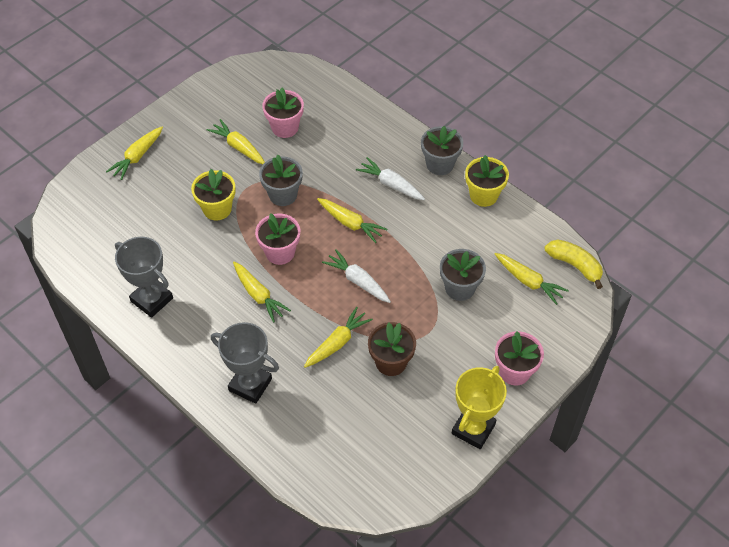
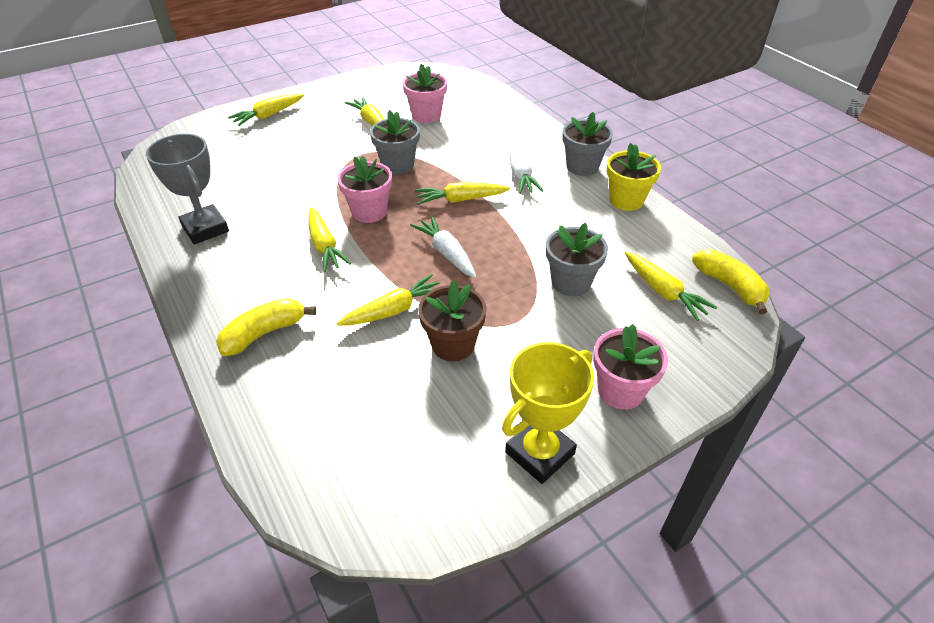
camera: 15 degrees right, 10 degrees down
(217, 209) = (322, 165): yellow flower pot -> none
(250, 384) = (264, 333): grey trophy -> yellow banana
(350, 223) = (460, 200): yellow carrot -> yellow carrot turned 120 degrees clockwise
(391, 184) = (520, 175): white carrot -> white carrot turned 150 degrees counterclockwise

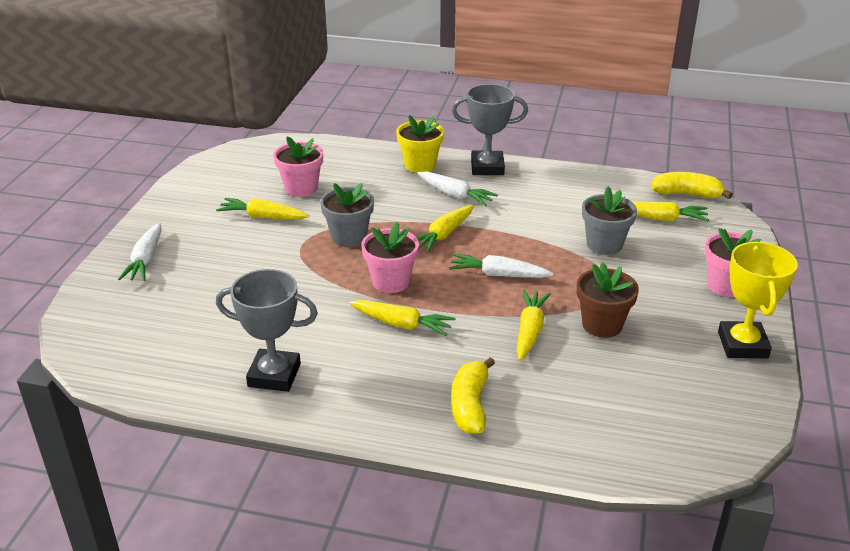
camera: 45 degrees left, 10 degrees down
(268, 115) = (146, 260): yellow carrot -> white carrot
(582, 167) = (487, 167): grey flower pot -> grey trophy
(626, 200) = (551, 175): yellow flower pot -> yellow flower pot (420, 165)

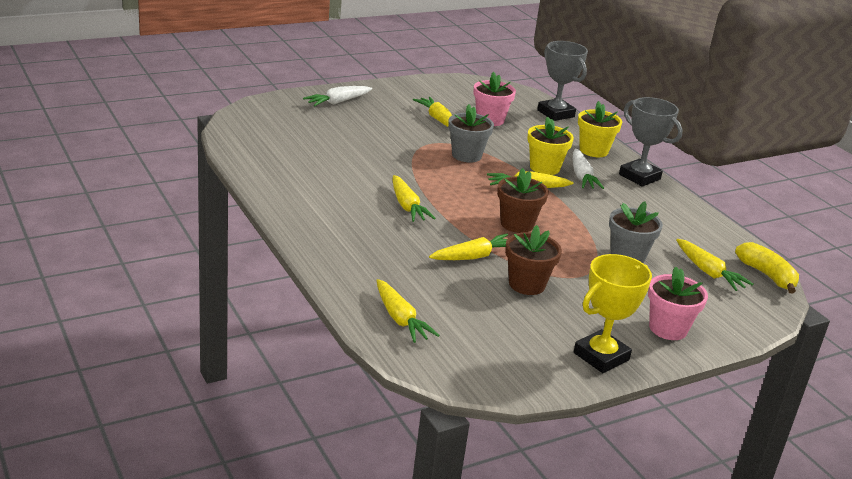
camera: 45 degrees right, 5 degrees down
(274, 375) = (297, 181): grey trophy -> grey trophy (555, 113)
(391, 281) = (444, 187): pink flower pot -> none
(420, 206) = (544, 168): none -> yellow flower pot
(470, 405) = (364, 258): yellow banana -> none
(498, 275) = (517, 224): white carrot -> brown flower pot
(597, 438) = (400, 319): none -> yellow carrot

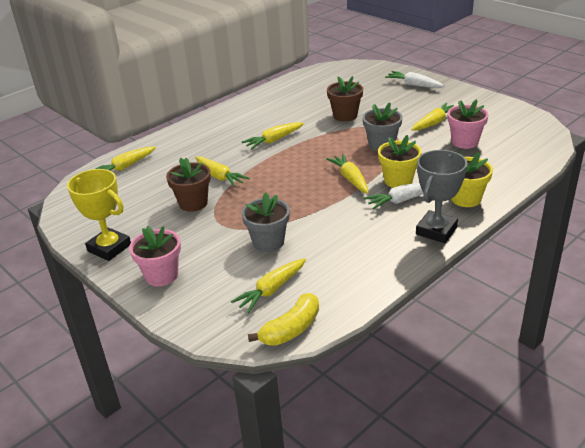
camera: 80 degrees right, 5 degrees up
(517, 224) = (283, 185): brown flower pot -> brown flower pot (345, 116)
(555, 113) = (525, 168): grey trophy -> none

